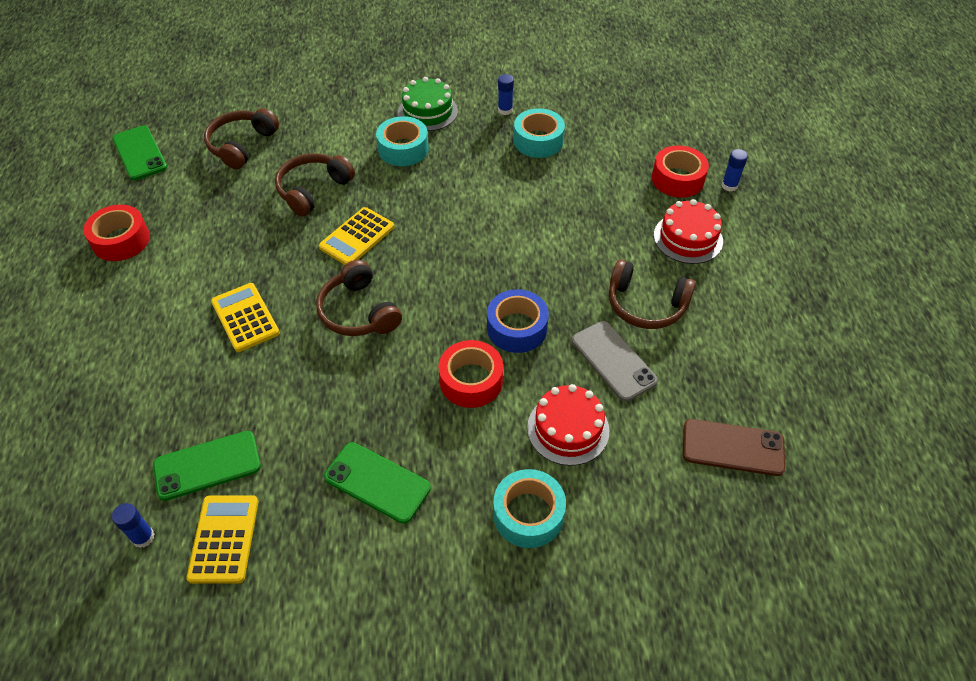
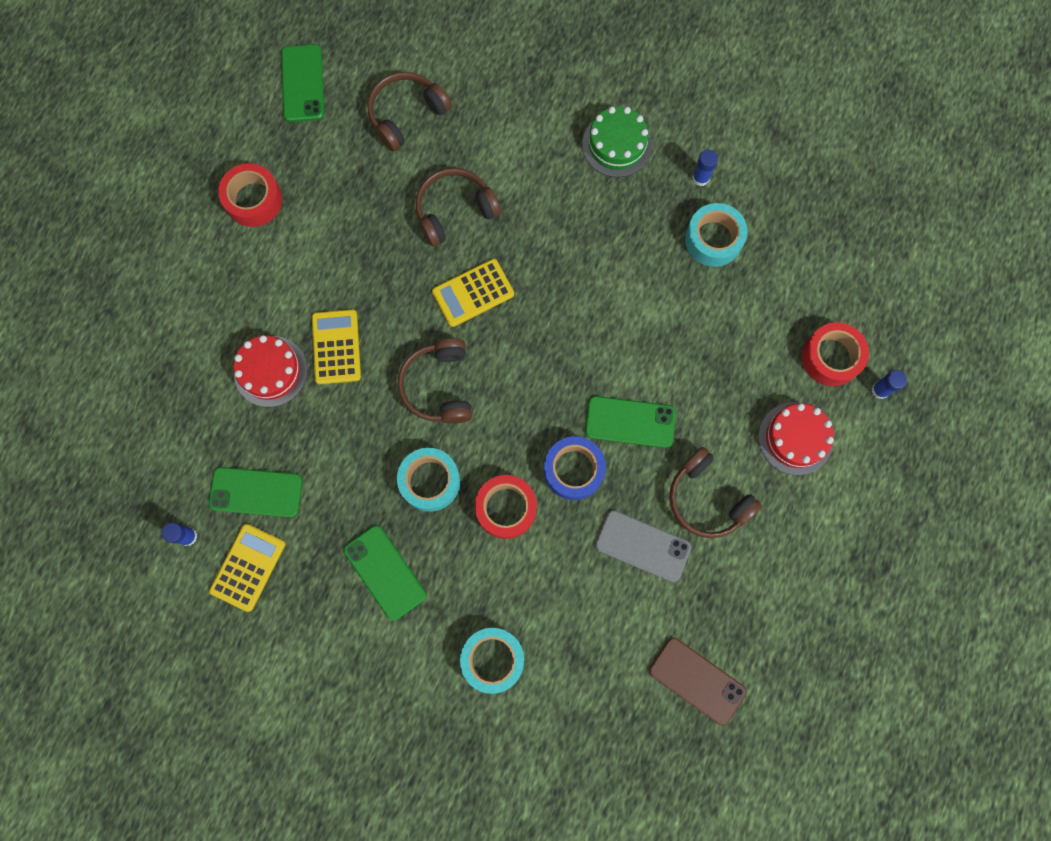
camera: 25 degrees right, 25 degrees up
(403, 149) = (567, 191): turquoise tape -> turquoise tape (430, 481)
(545, 276) = (630, 422): none -> green phone
(568, 429) = (565, 596): red cake -> red cake (270, 371)
(613, 361) = (642, 546): grey phone -> grey phone turned 60 degrees counterclockwise

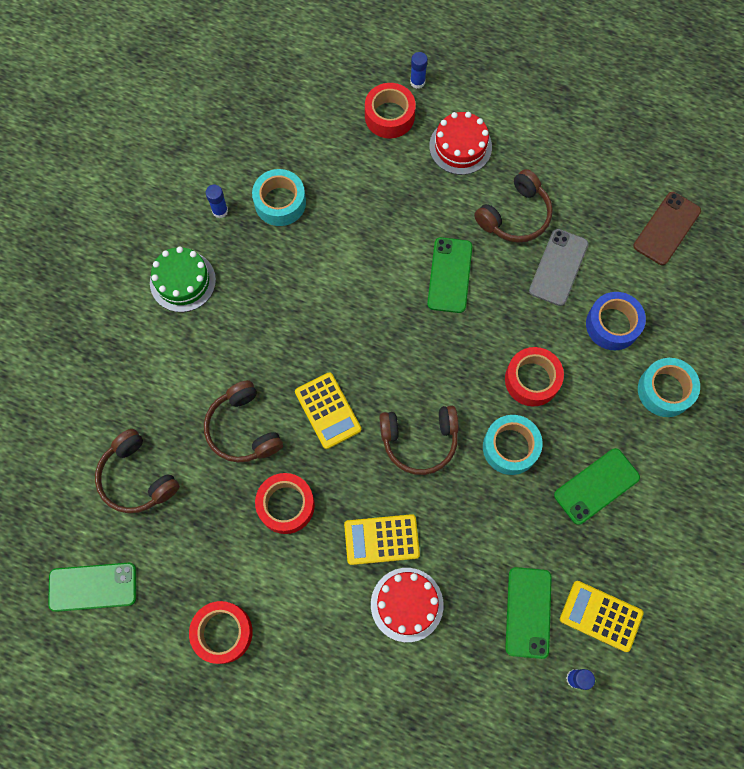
camera: 90 degrees left, 5 degrees down
(374, 254) = (286, 505): none -> red tape
(573, 470) = (495, 322): blue tape -> blue tape (612, 325)

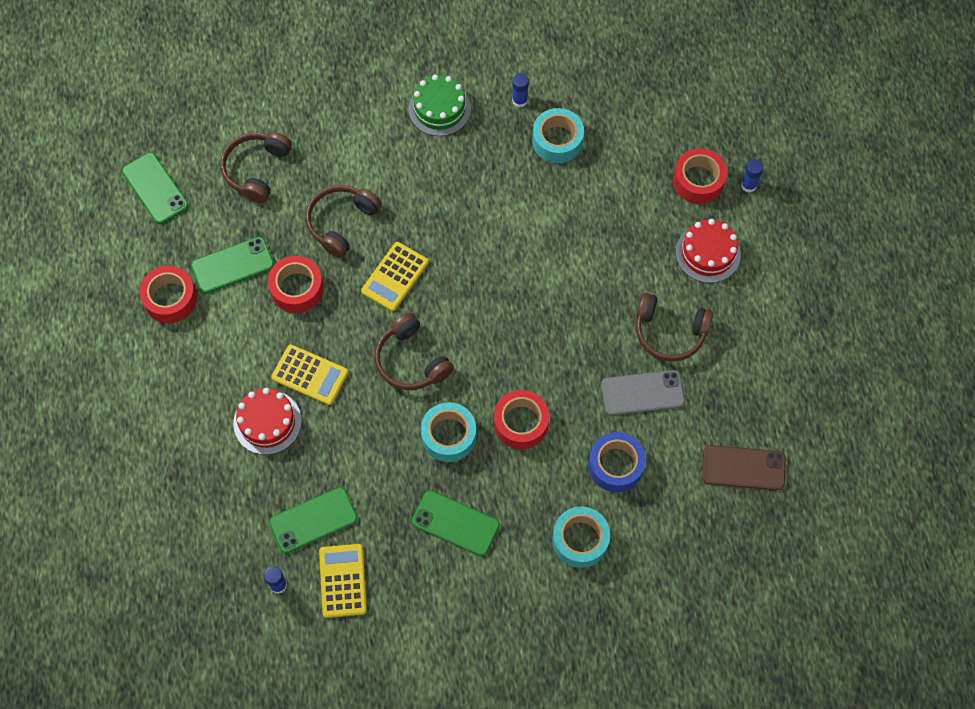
camera: 60 degrees right, 5 degrees down
(381, 539) = (310, 375): yellow calculator -> yellow calculator turned 150 degrees clockwise
(450, 275) = (577, 308): green phone -> green phone (232, 265)

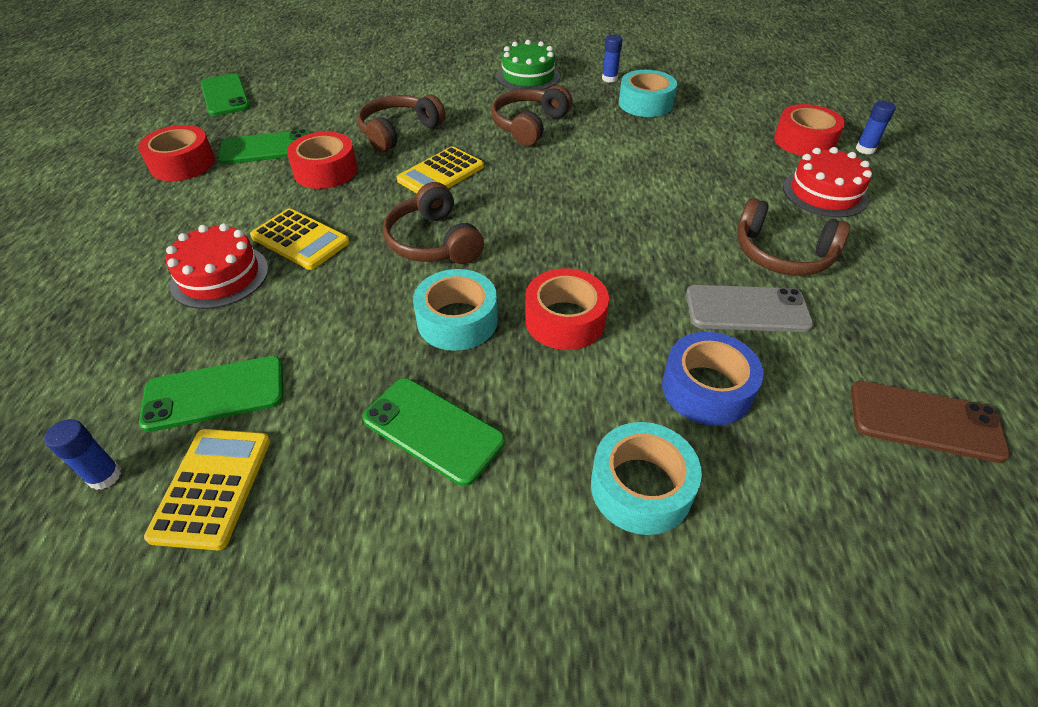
camera: 10 degrees right, 20 degrees down
(256, 170) = (331, 94): brown headphones -> brown headphones (529, 125)

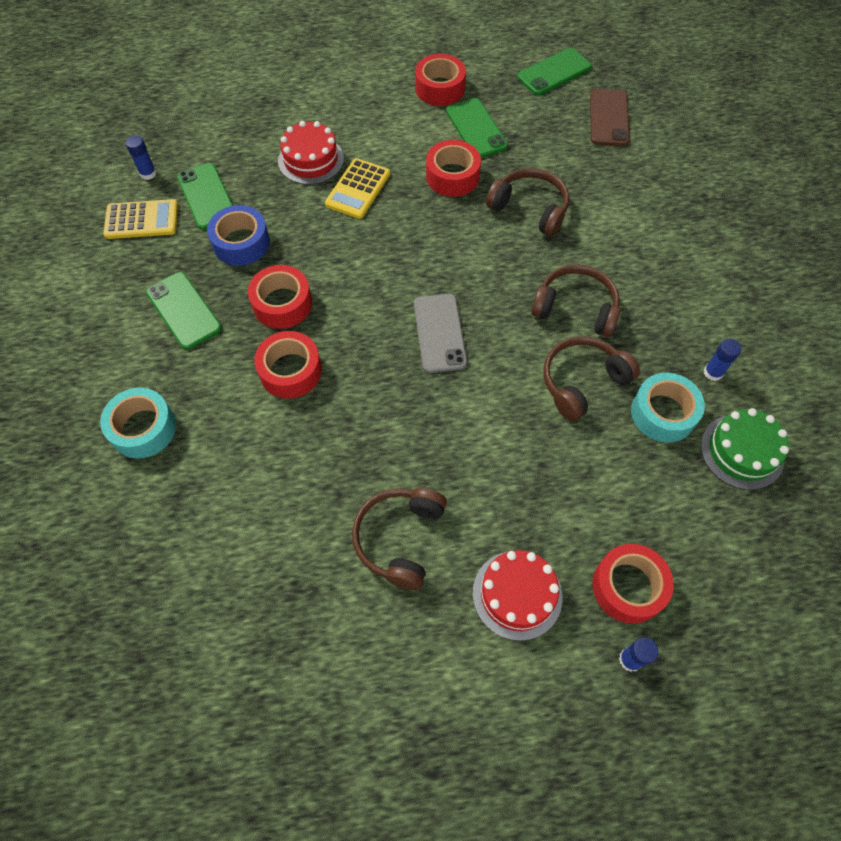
camera: 80 degrees right, 15 degrees up
(433, 242) = (370, 270): brown headphones -> brown headphones (582, 382)
(433, 430) = (184, 310): green phone -> green phone turned 60 degrees counterclockwise
(441, 173) = (468, 254): yellow calculator -> none
(457, 320) = (282, 304): turquoise tape -> red tape
(528, 77) = (685, 292): green cake -> green cake (742, 451)
(706, 389) = (227, 469): blue tape -> blue tape (241, 243)
(747, 309) = (318, 502): grey phone -> grey phone (439, 333)
(925, 421) = (204, 625): brown phone -> brown phone (608, 118)

